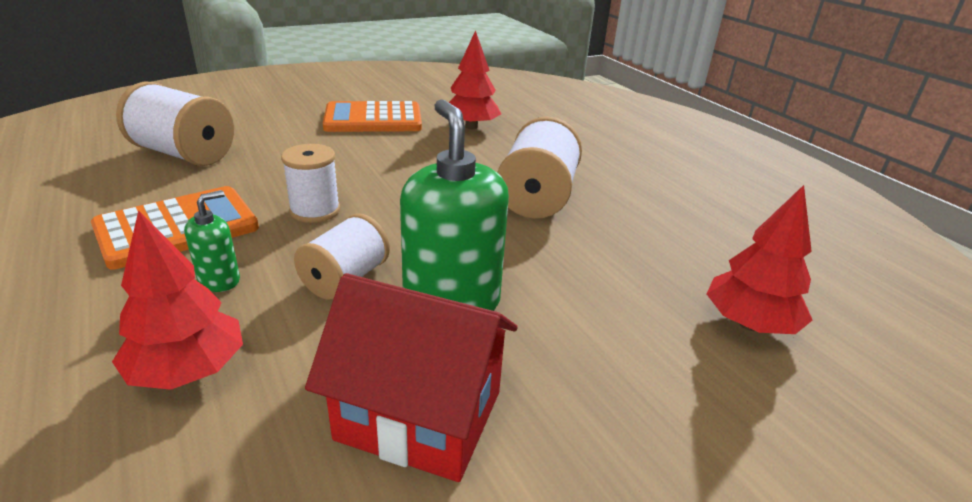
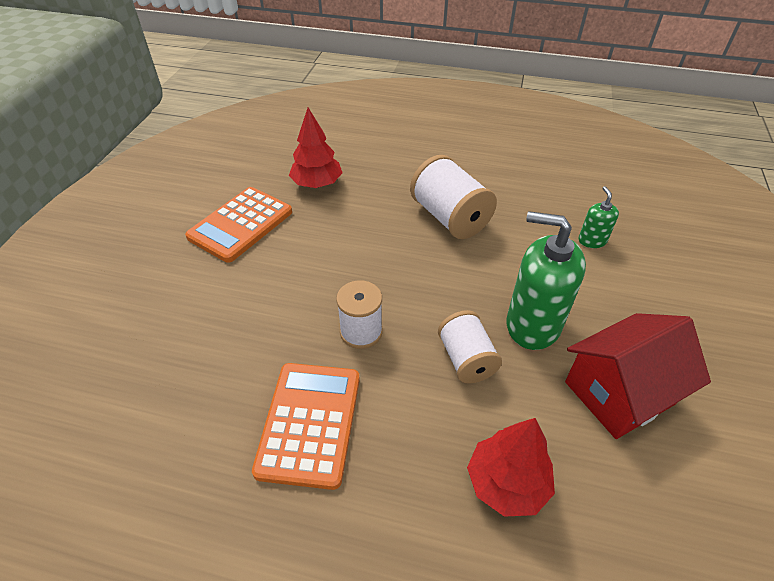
camera: 45 degrees left, 15 degrees up
(184, 154) = (171, 369): white spool -> none
(219, 280) = (411, 426): green soap dispenser -> green soap dispenser (592, 241)
(749, 324) = (635, 227): red tree -> none

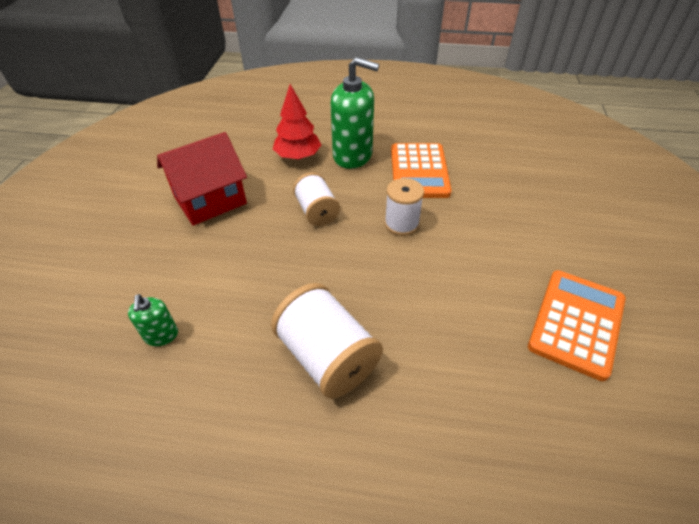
camera: 175 degrees right, 0 degrees up
(317, 184) = (522, 406): red tree -> none
(532, 325) = (258, 240): green soap dispenser -> green soap dispenser (353, 156)

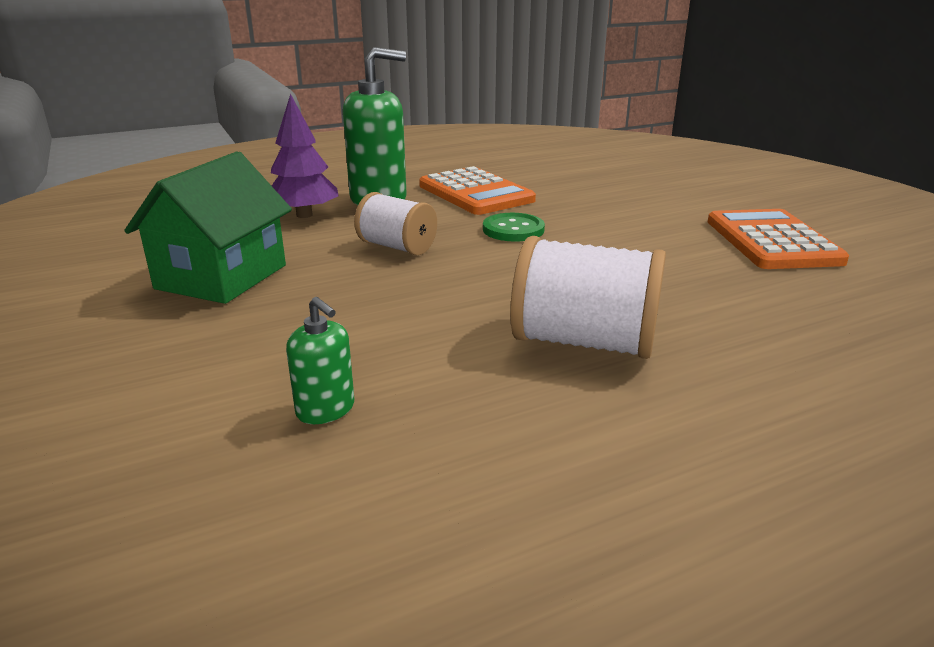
camera: 35 degrees left, 20 degrees down
(210, 200) = (221, 277): red house -> green house
(298, 156) = (304, 215): red tree -> purple tree
(401, 224) = (513, 230): white spool -> green button

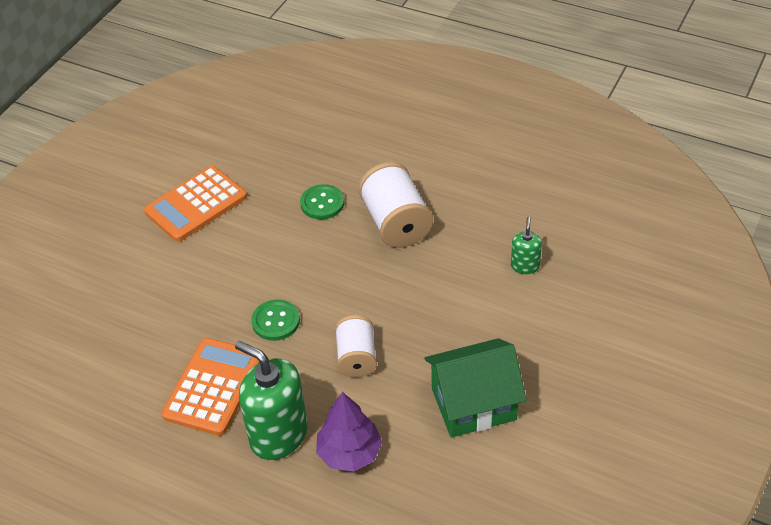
camera: 125 degrees left, 20 degrees up
(696, 307) = (322, 203): none -> green button

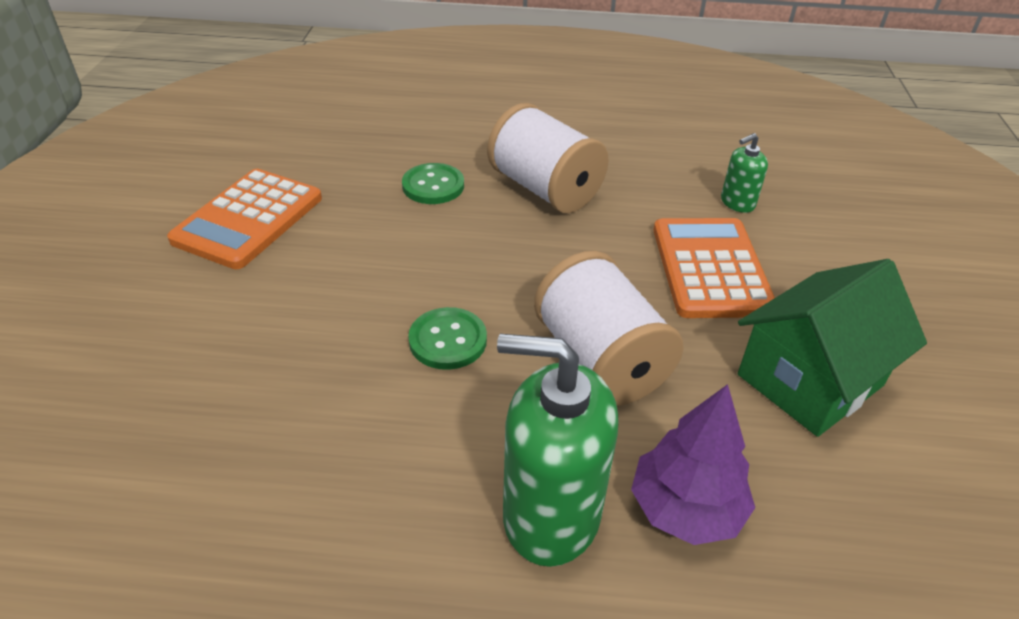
camera: 25 degrees left, 5 degrees down
(213, 387) = (394, 466): orange calculator -> orange calculator (710, 268)
(356, 358) = (600, 360): white spool -> white spool, size x1.54
(525, 266) = (737, 203): green soap dispenser -> green soap dispenser turned 105 degrees counterclockwise

